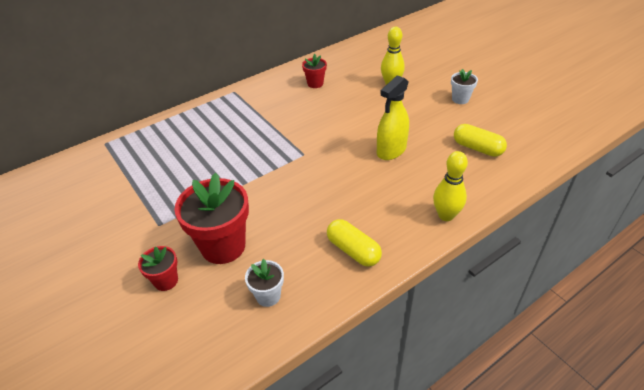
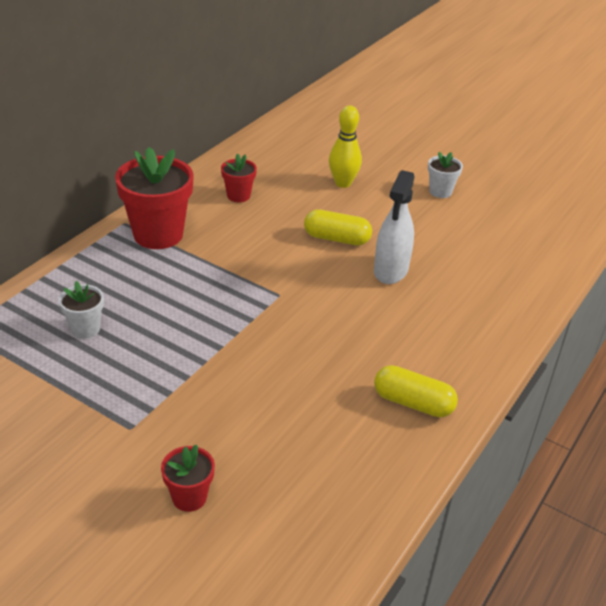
camera: 25 degrees left, 5 degrees down
(223, 246) = (241, 435): red flower pot -> red flower pot (158, 234)
(268, 296) = (339, 482): white flower pot -> white flower pot (85, 329)
(391, 150) = (391, 270): yellow spray bottle -> white spray bottle
(446, 215) = (498, 338): yellow bowling pin -> none
(477, 148) = (492, 251): yellow capsule -> yellow capsule (336, 239)

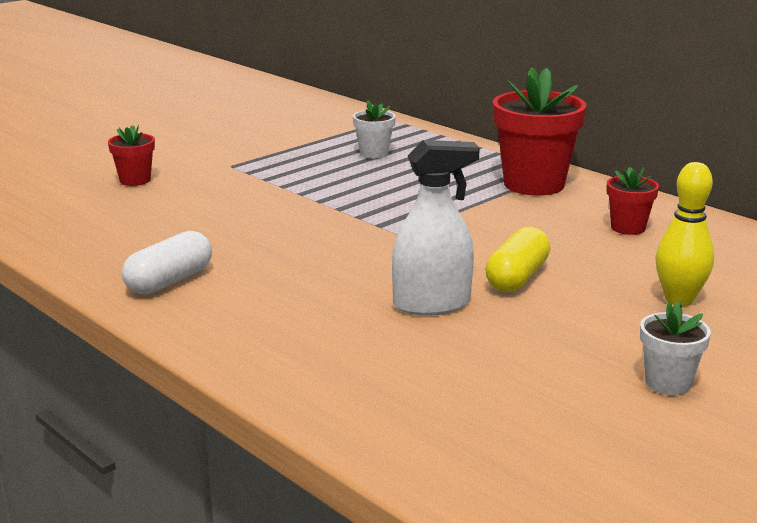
camera: 105 degrees right, 15 degrees down
(391, 270) = (432, 304): white spray bottle -> white spray bottle turned 135 degrees clockwise
(413, 403) = (169, 281): yellow capsule -> white capsule

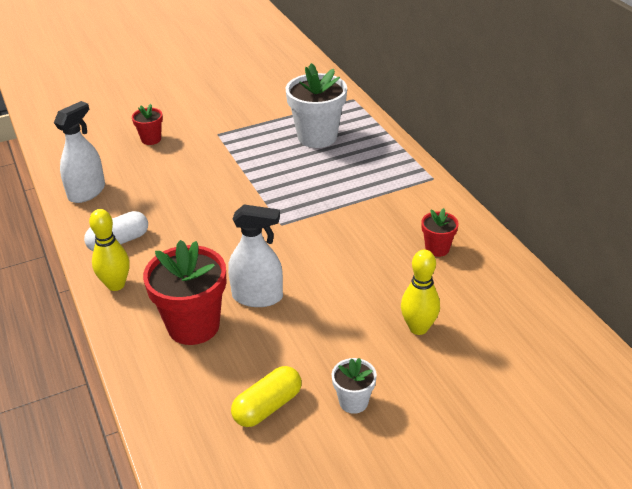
camera: 20 degrees right, 15 degrees up
(75, 240) = (87, 192): none -> white spray bottle
(203, 324) = (116, 285): none -> yellow bowling pin
(374, 154) = (317, 137): white flower pot -> white flower pot, size x1.97
(517, 278) = (327, 283): yellow capsule -> yellow capsule (267, 406)
(534, 184) = (404, 190): red flower pot -> red flower pot (193, 326)

